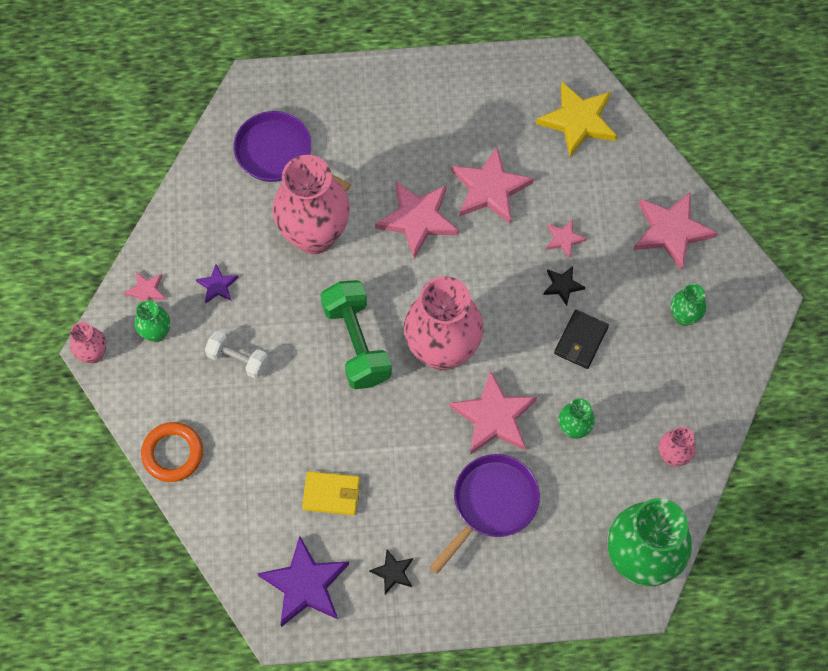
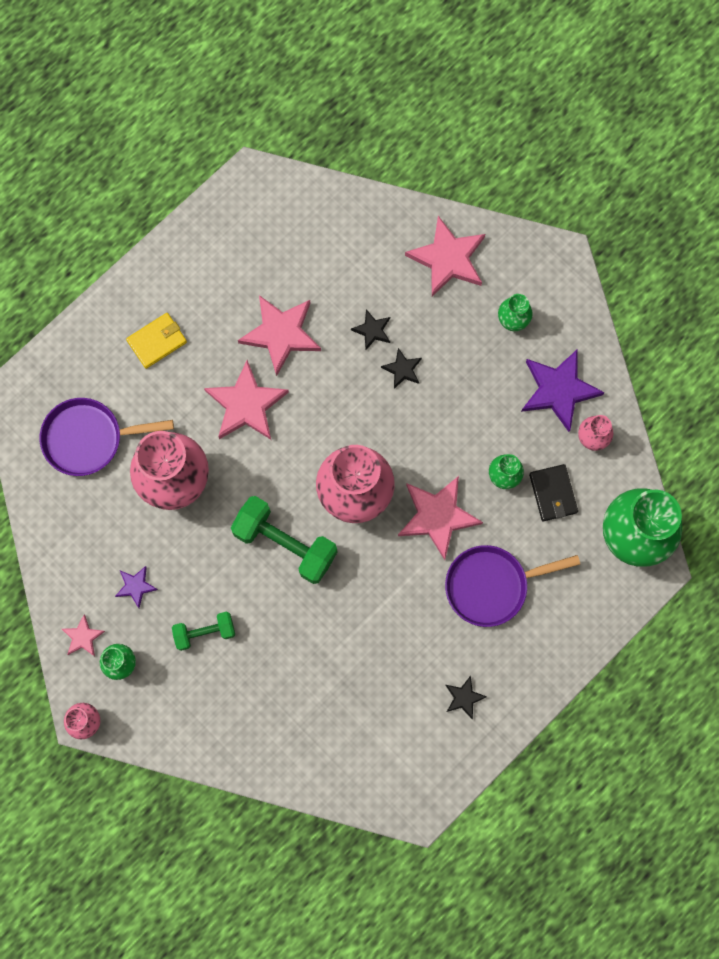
camera: 40 degrees left, 10 degrees up
(173, 453) = (220, 747): orange ring -> none
(238, 359) = (205, 632): white dumbbell -> green dumbbell
(305, 584) = (408, 761): purple star -> purple star (558, 390)
(331, 494) = (368, 677): yellow wallet -> yellow wallet (157, 341)
(491, 504) = (491, 585): purple pan -> purple pan turned 105 degrees counterclockwise
(564, 239) = (372, 330): pink star -> black star
(578, 121) = (302, 222): yellow star -> none
(581, 340) = (452, 403): black wallet -> black wallet (553, 493)

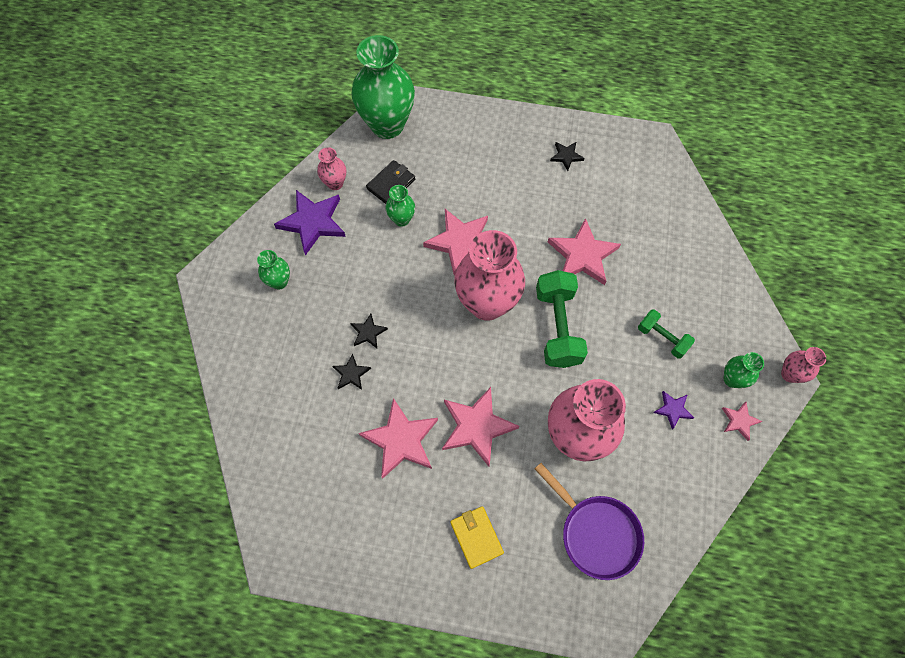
camera: 125 degrees left, 10 degrees down
(157, 341) = (476, 537): yellow wallet -> yellow wallet turned 45 degrees clockwise
(447, 258) = (255, 357): pink star -> pink star (582, 255)
(491, 585) = (481, 183): purple pan -> none

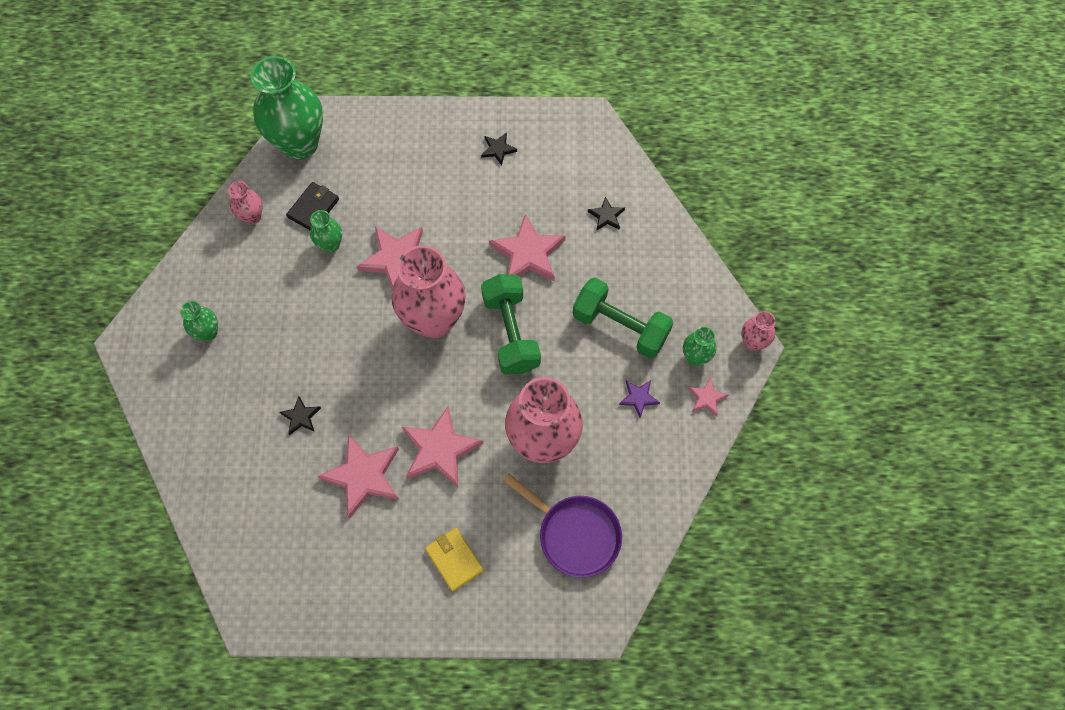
camera: 10 degrees left, 0 degrees up
(313, 222) = (235, 263): purple star -> none
(368, 332) = (312, 371): black star -> black star (606, 216)
(662, 338) = (620, 327): green dumbbell -> green dumbbell, size x1.73

